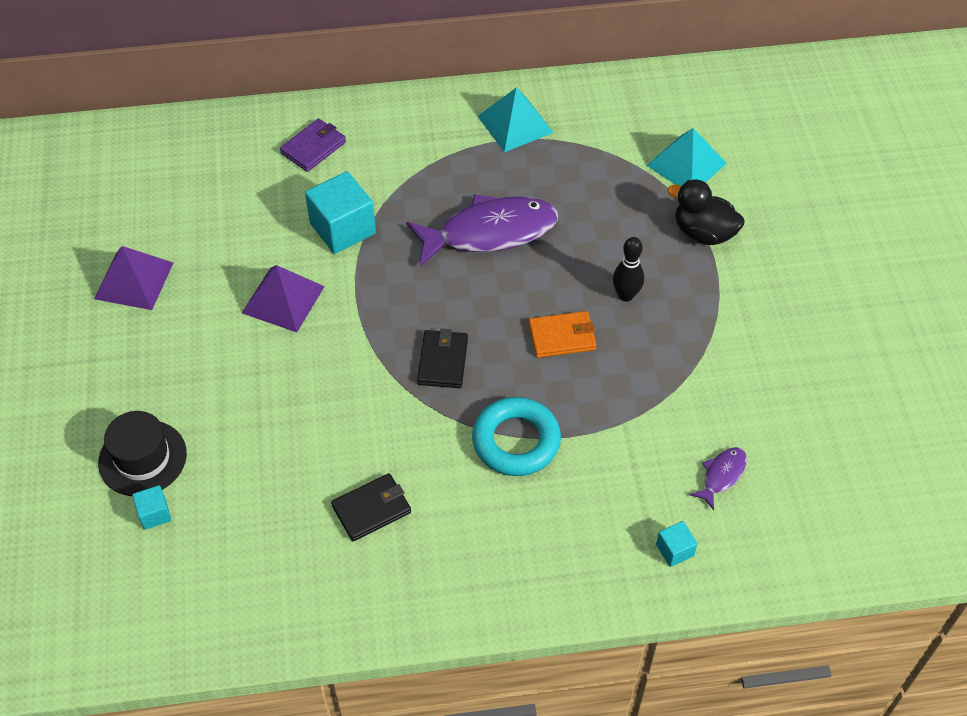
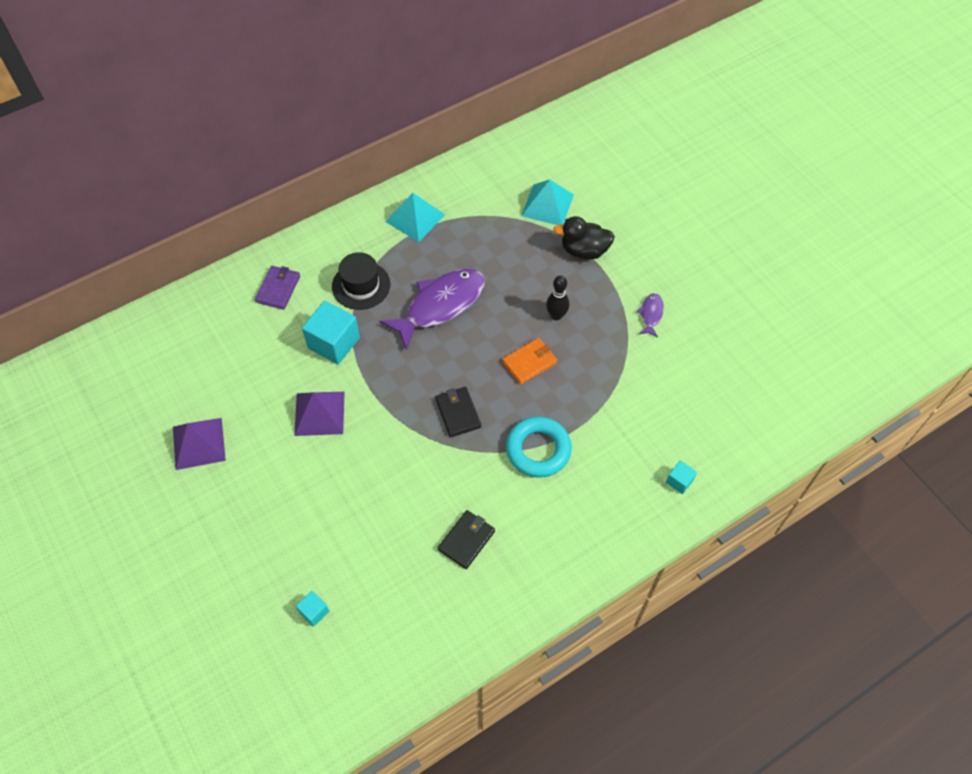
camera: 25 degrees left, 5 degrees up
(142, 458) = (282, 574): black hat -> black hat (361, 285)
(722, 475) = (682, 417): purple fish -> purple fish (651, 314)

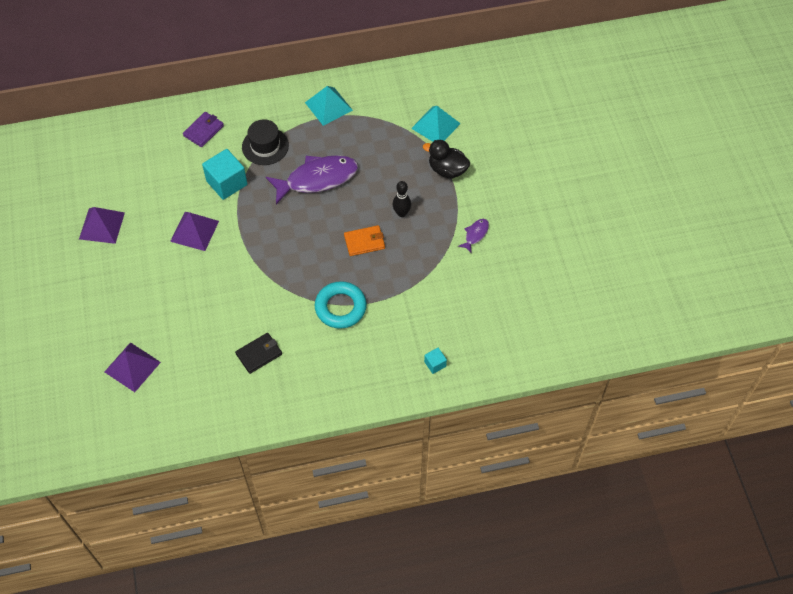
camera: 20 degrees right, 0 degrees up
(314, 612) = (132, 367): turquoise cube -> purple pyramid
(458, 413) = (294, 262): black wallet -> none

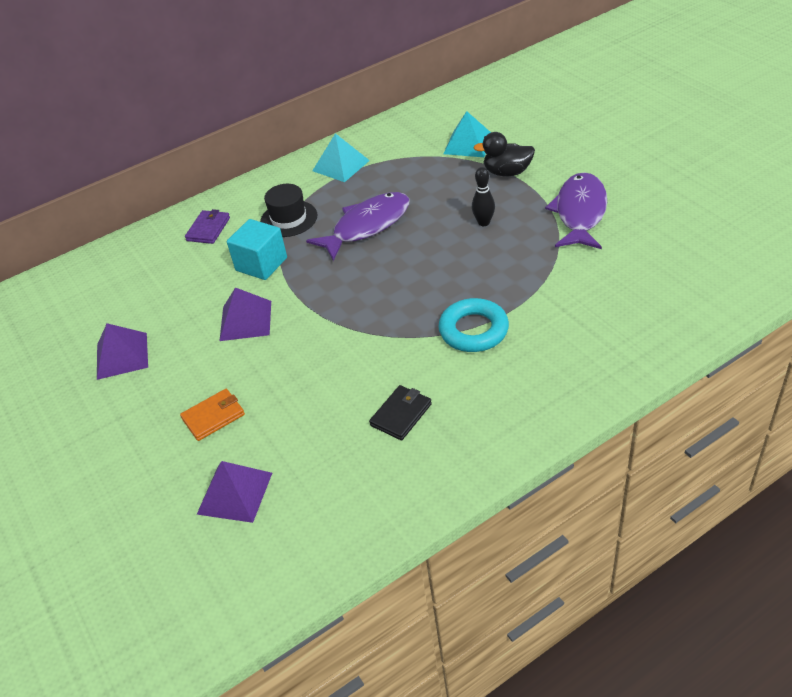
camera: 15 degrees left, 15 degrees down
(364, 242) = (459, 261): orange wallet -> orange wallet (213, 417)
(435, 364) = (629, 344): turquoise cube -> none
(475, 234) = (580, 212): purple fish -> purple fish, size x2.23

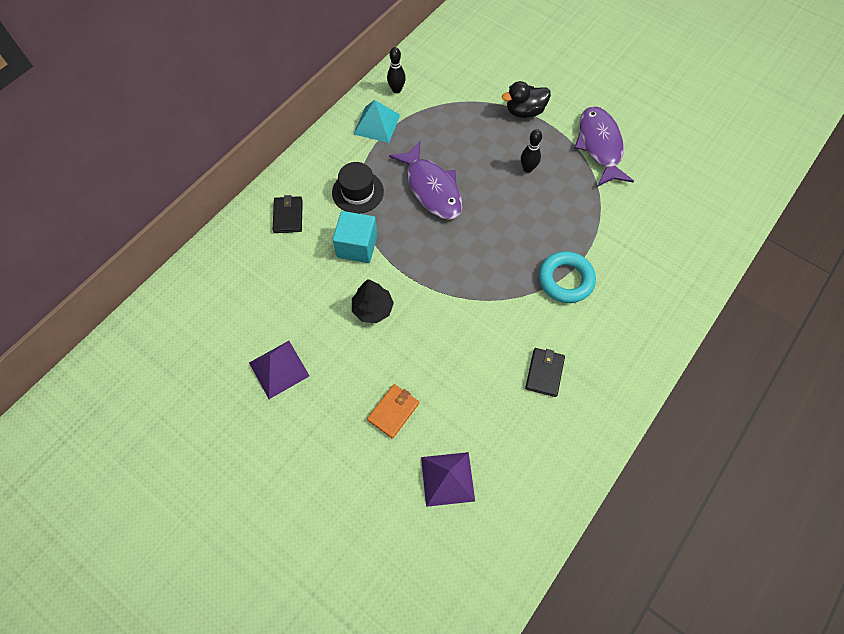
camera: 25 degrees left, 20 degrees up
(208, 229) = (288, 216): purple wallet -> black wallet
(246, 320) = (372, 309): purple pyramid -> black tree
(367, 226) = (431, 188): purple fish -> purple fish turned 120 degrees clockwise
(377, 140) = (396, 90): none -> black bowling pin
(468, 144) = (478, 84): turquoise pyramid -> none

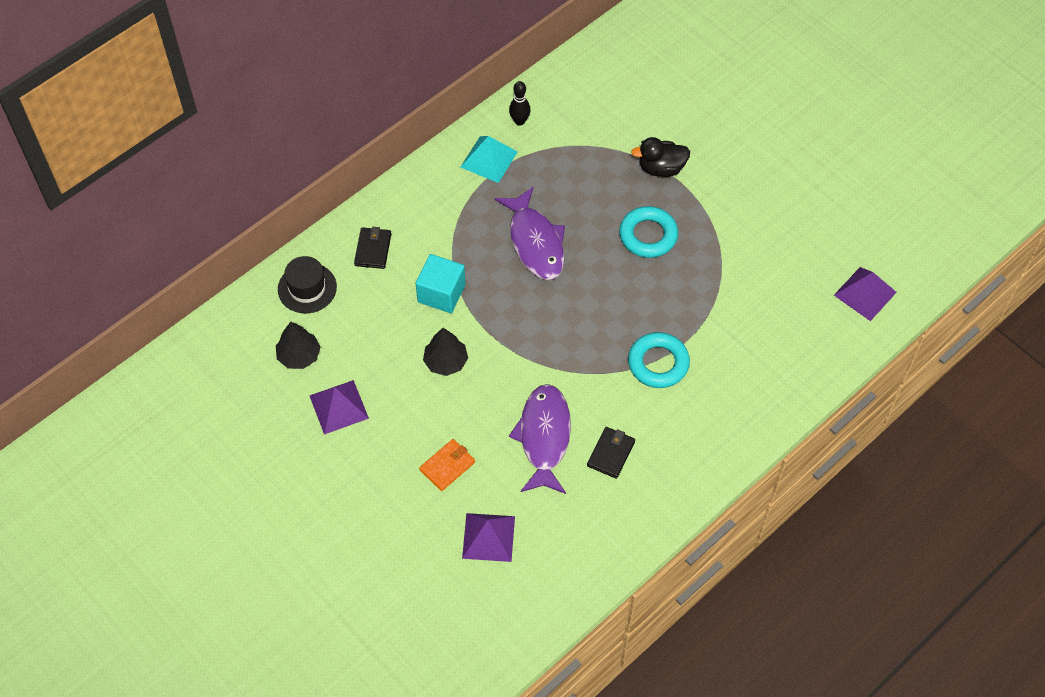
camera: 10 degrees right, 5 degrees down
(234, 325) = (299, 355): none -> black tree
(358, 192) = (453, 234): black hat -> black hat (307, 288)
(528, 168) = (648, 235): black bowling pin -> turquoise ring
(600, 146) = (737, 221): purple fish -> purple fish (544, 437)
(725, 191) = (865, 293): none -> purple pyramid

